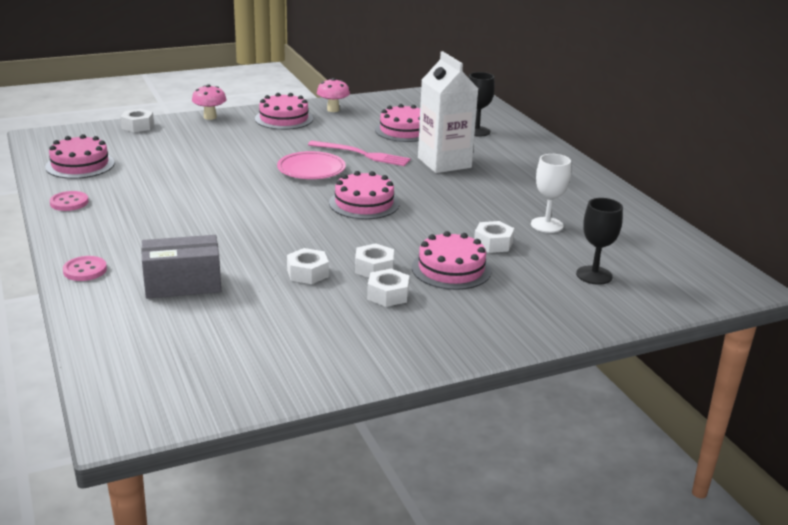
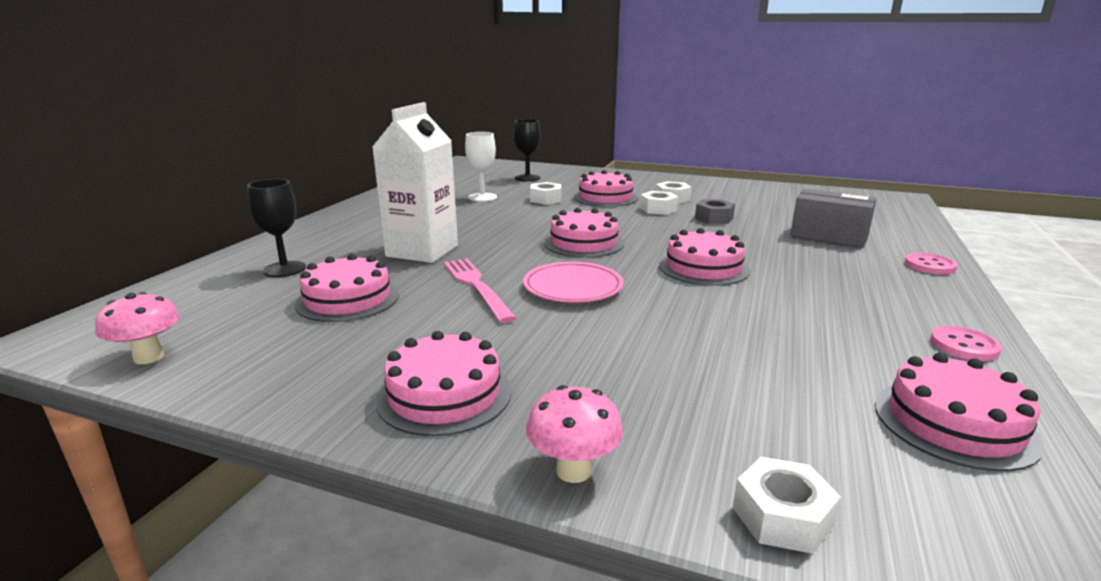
camera: 135 degrees left, 5 degrees down
(254, 209) = (703, 267): none -> pink cake
(307, 273) = (714, 218): white nut -> grey nut
(333, 110) = (324, 381): pink mushroom -> pink mushroom (149, 357)

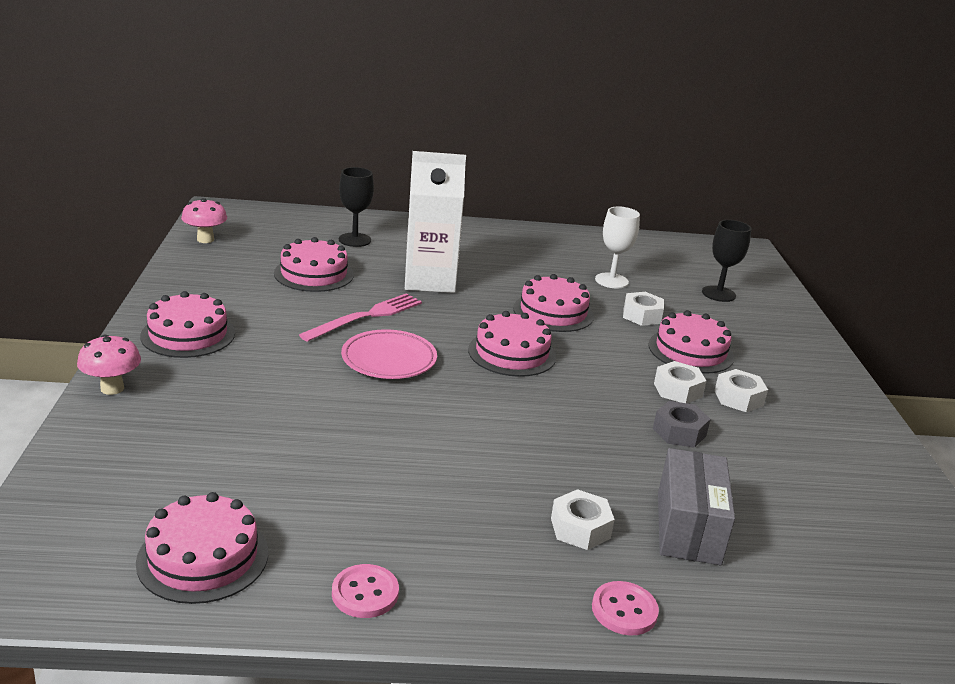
camera: 65 degrees right, 5 degrees up
(703, 267) = (489, 427): pink cake -> pink cake (553, 312)
(782, 516) = (74, 463): white nut -> white nut (580, 528)

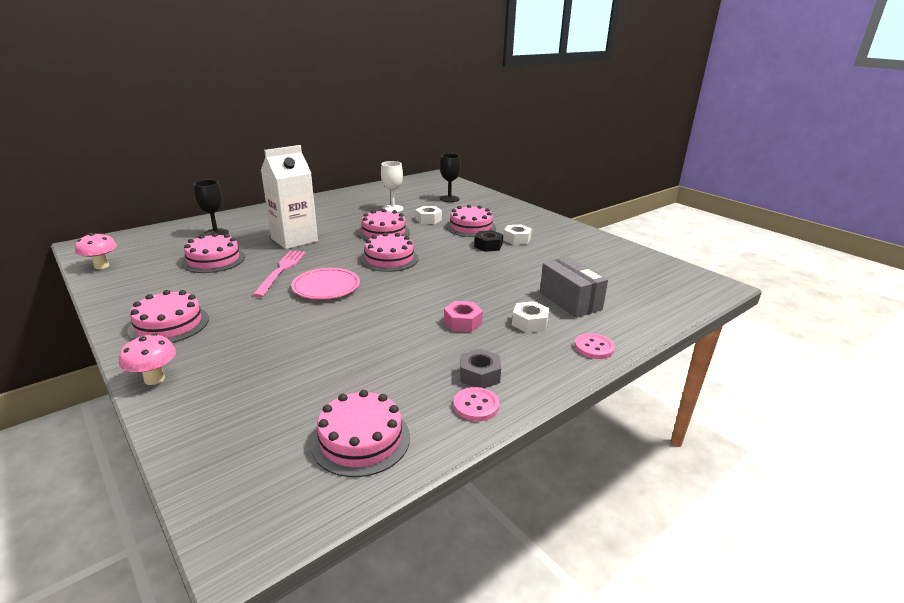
camera: 35 degrees left, 0 degrees up
(491, 482) = (462, 322): none -> pink nut
(678, 390) = (488, 246): white nut -> black nut
(679, 432) = (513, 263): grey nut -> grey nut (479, 375)

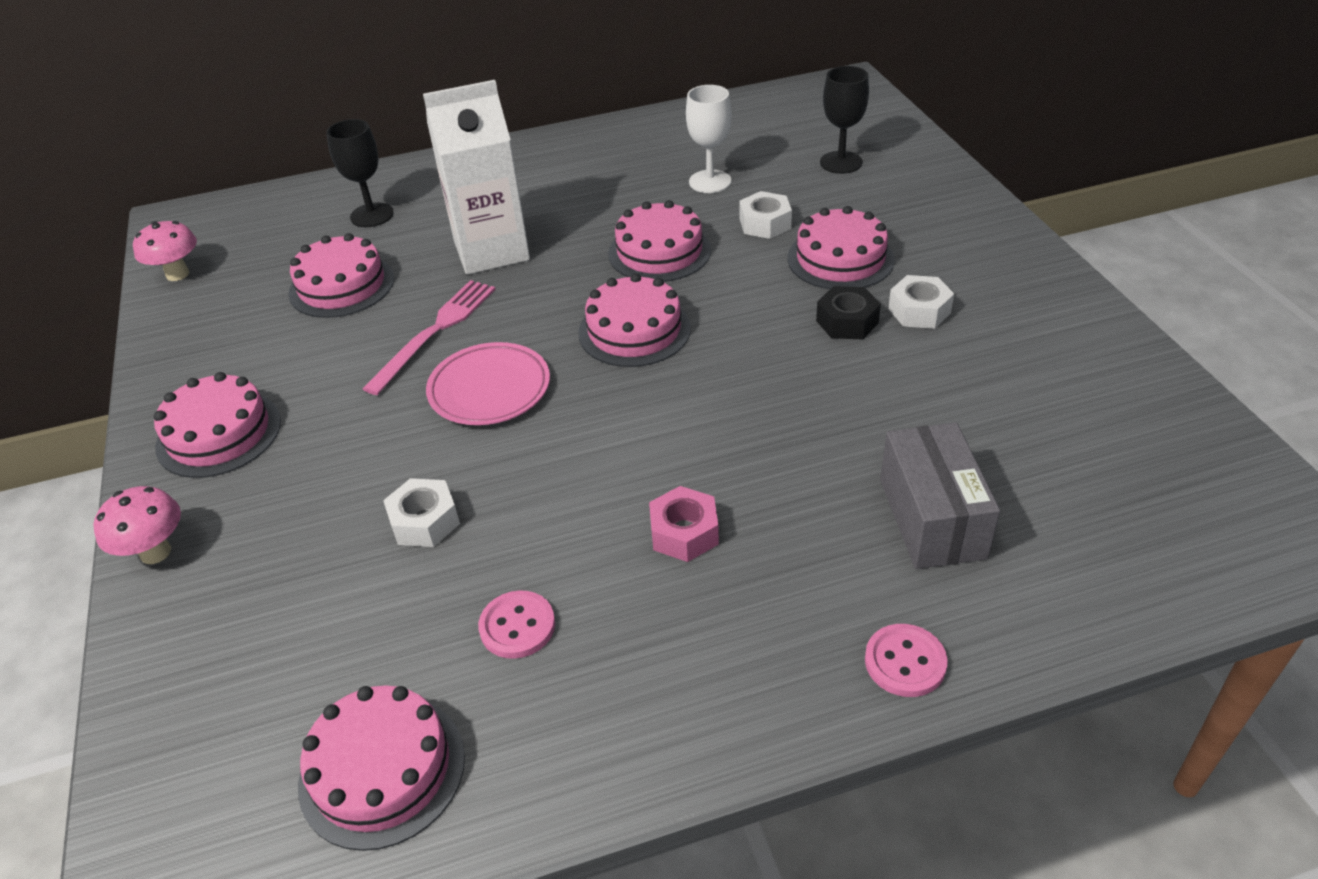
camera: 25 degrees right, 15 degrees up
(476, 405) = (600, 749): pink button -> pink button (517, 626)
(479, 375) = (645, 677): grey nut -> none
(529, 323) = (812, 563): white nut -> white nut (424, 521)

